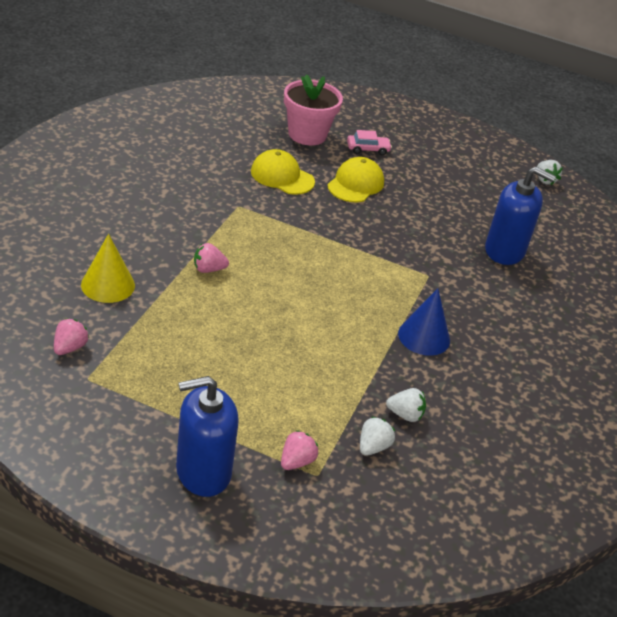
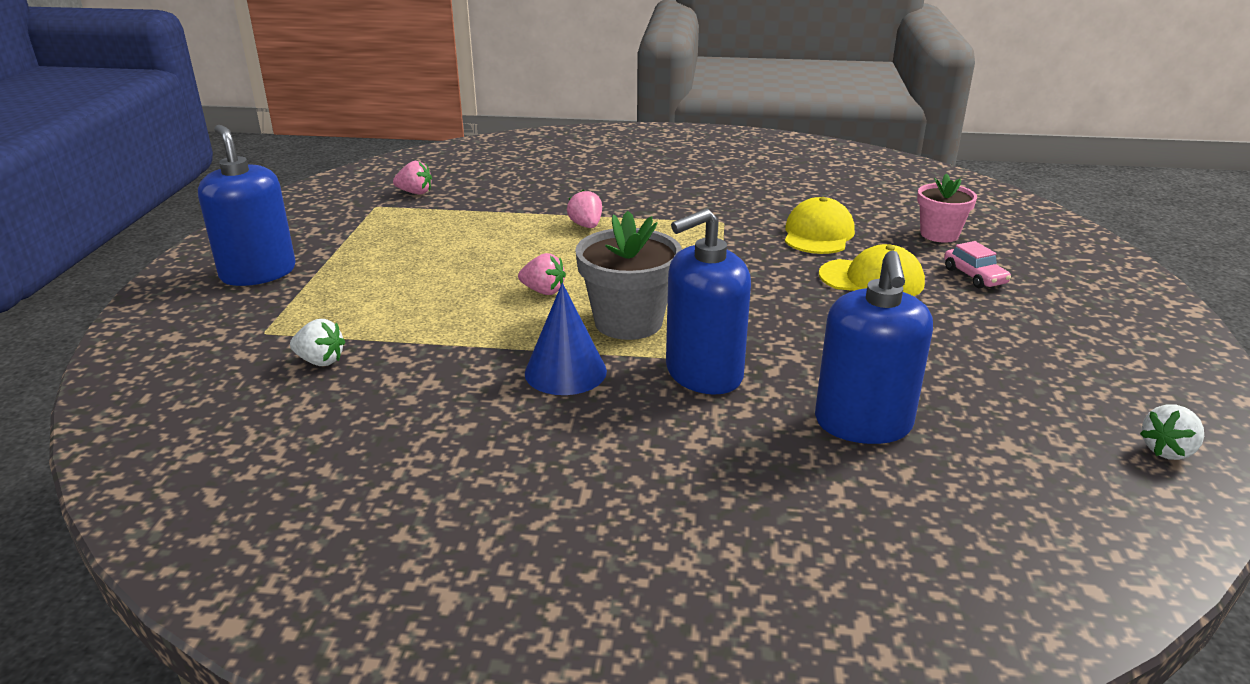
camera: 80 degrees right, 10 degrees down
(108, 285) = (518, 190): yellow cone -> none
(296, 461) = (283, 317): pink strawberry -> pink strawberry (543, 291)
(307, 134) = (939, 234): pink flower pot -> pink flower pot, size x0.65
(372, 294) = (628, 322): none -> grey flower pot
(405, 415) = (390, 376): white strawberry -> none
(442, 285) = (703, 373): none -> blue soap dispenser

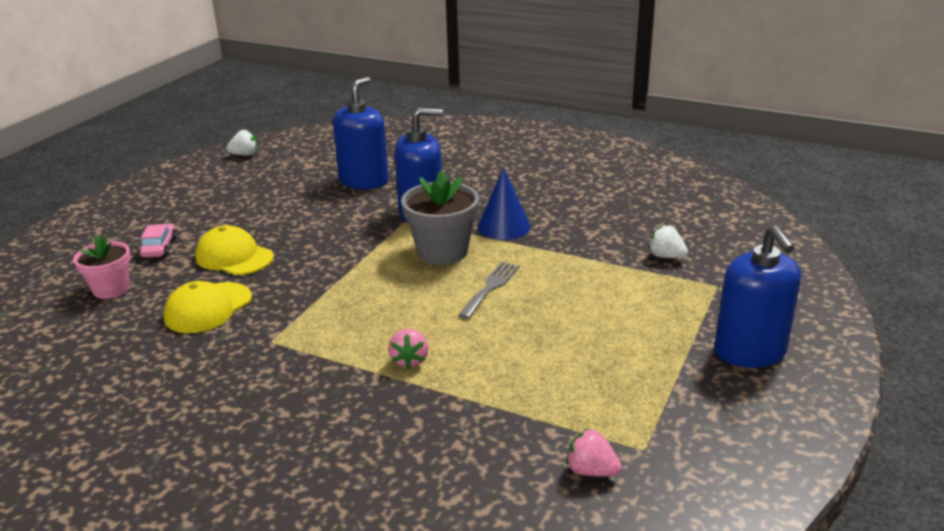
camera: 160 degrees left, 0 degrees up
(543, 291) = (490, 287): pink strawberry -> grey fork

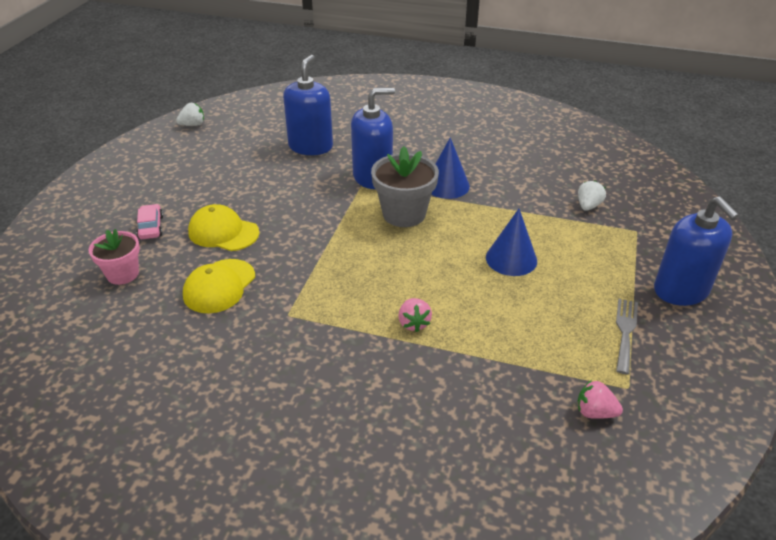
camera: 10 degrees left, 10 degrees up
(490, 287) = (456, 246): grey fork -> grey fork (625, 332)
(551, 304) = (511, 259): none -> blue cone
(666, 256) = (588, 206): white strawberry -> white strawberry turned 90 degrees clockwise

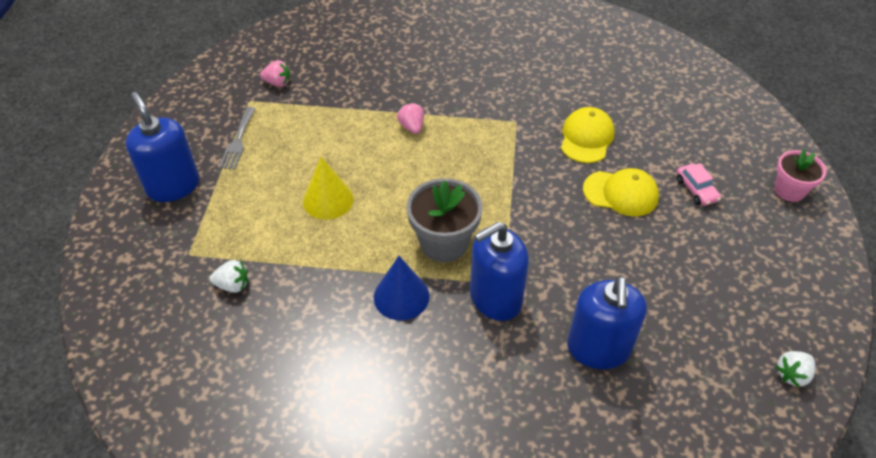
camera: 170 degrees right, 10 degrees up
(123, 274) = (678, 138): pink flower pot -> pink flower pot (789, 190)
(511, 259) = (328, 200): blue cone -> yellow cone
(588, 206) = (233, 285): white strawberry -> white strawberry turned 105 degrees counterclockwise

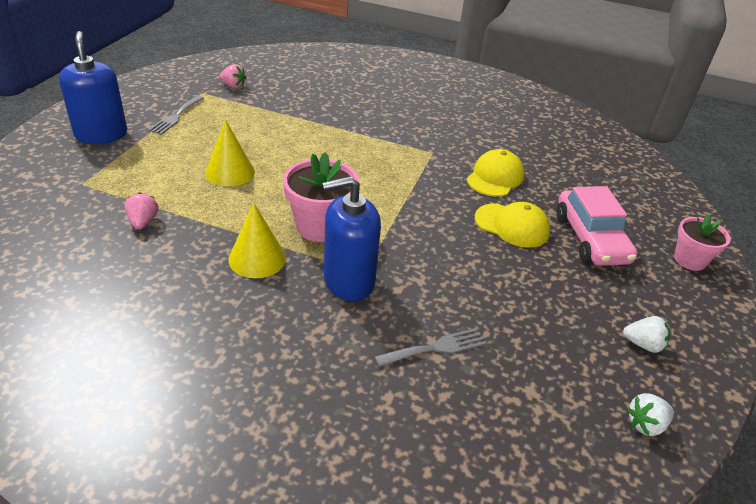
camera: 10 degrees right, 10 degrees down
(233, 285) = (106, 215): white strawberry -> white strawberry (643, 344)
(401, 296) = (257, 258): blue cone -> yellow cone
(412, 127) = (334, 137): pink strawberry -> pink strawberry (143, 222)
(444, 243) = (320, 226): grey flower pot -> pink flower pot
(598, 348) = (436, 348): blue soap dispenser -> grey fork
(696, 189) = (590, 238): pink car -> pink car, size x1.98

